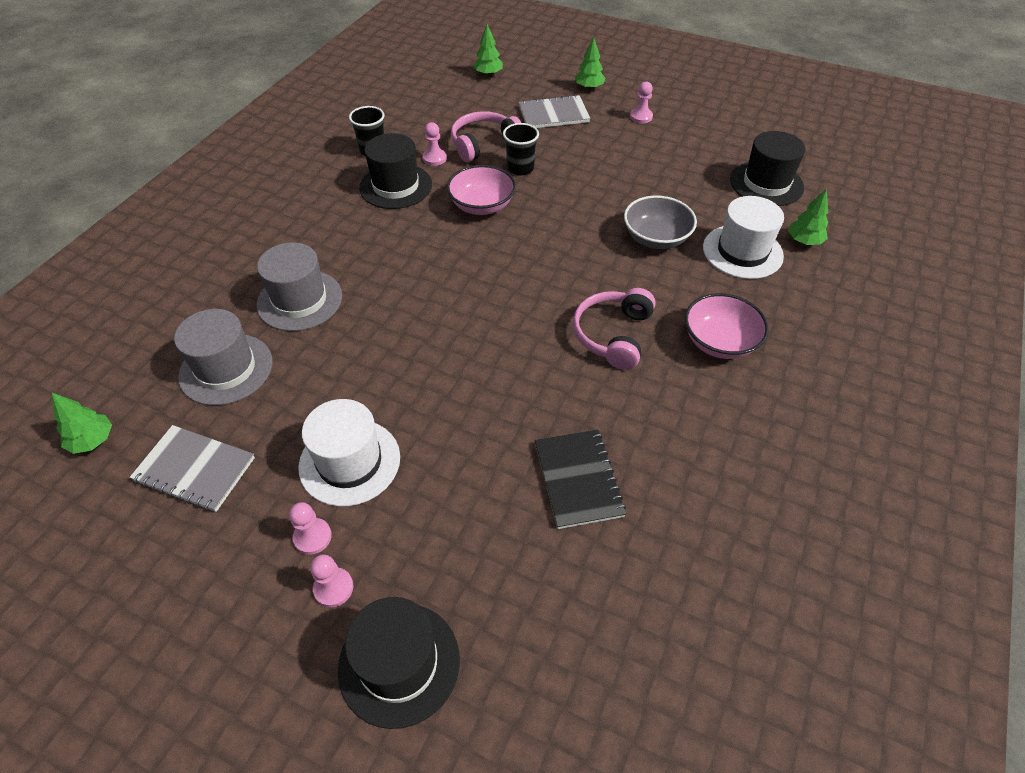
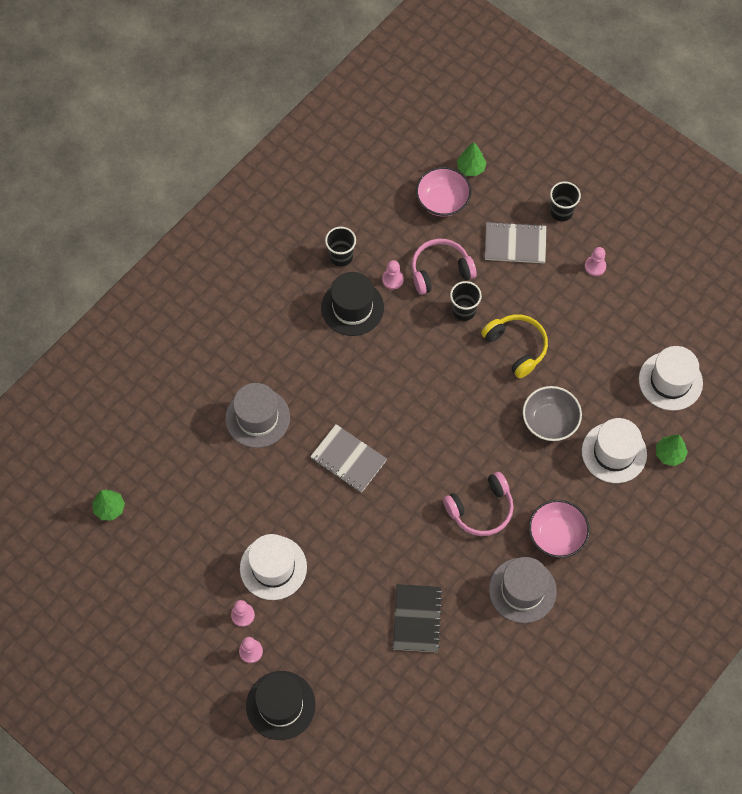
camera: 15 degrees right, 15 degrees up
(195, 469) = (174, 548): grey notebook -> grey notebook (348, 459)
(226, 369) = (199, 470): grey hat -> grey hat (522, 590)
(482, 205) = (419, 349): pink bowl -> pink bowl (442, 200)
(589, 87) = (561, 212): green tree -> black cup
(589, 186) = (516, 347): none -> yellow headphones
(613, 335) = (481, 509): pink headphones -> pink headphones turned 150 degrees counterclockwise
(766, 183) = (670, 381): black hat -> white hat

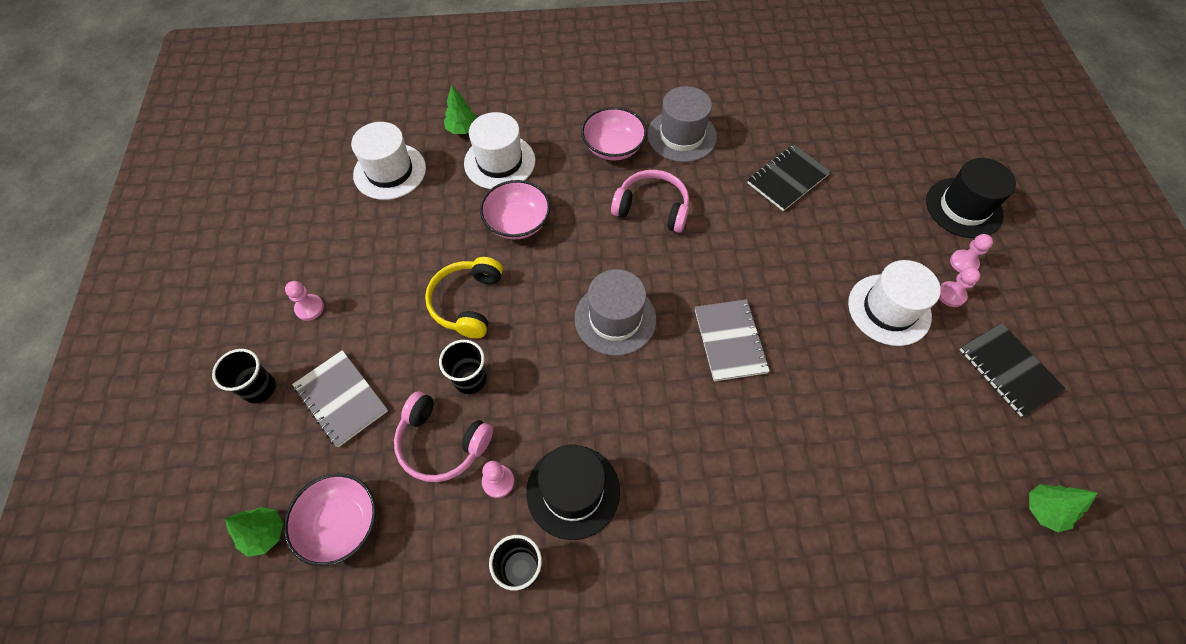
camera: 135 degrees left, 5 degrees down
(175, 586) = (1008, 370): none -> black notebook
(257, 417) = (790, 463): grey hat -> grey hat (615, 318)
(550, 421) = (517, 222): grey bowl -> pink bowl

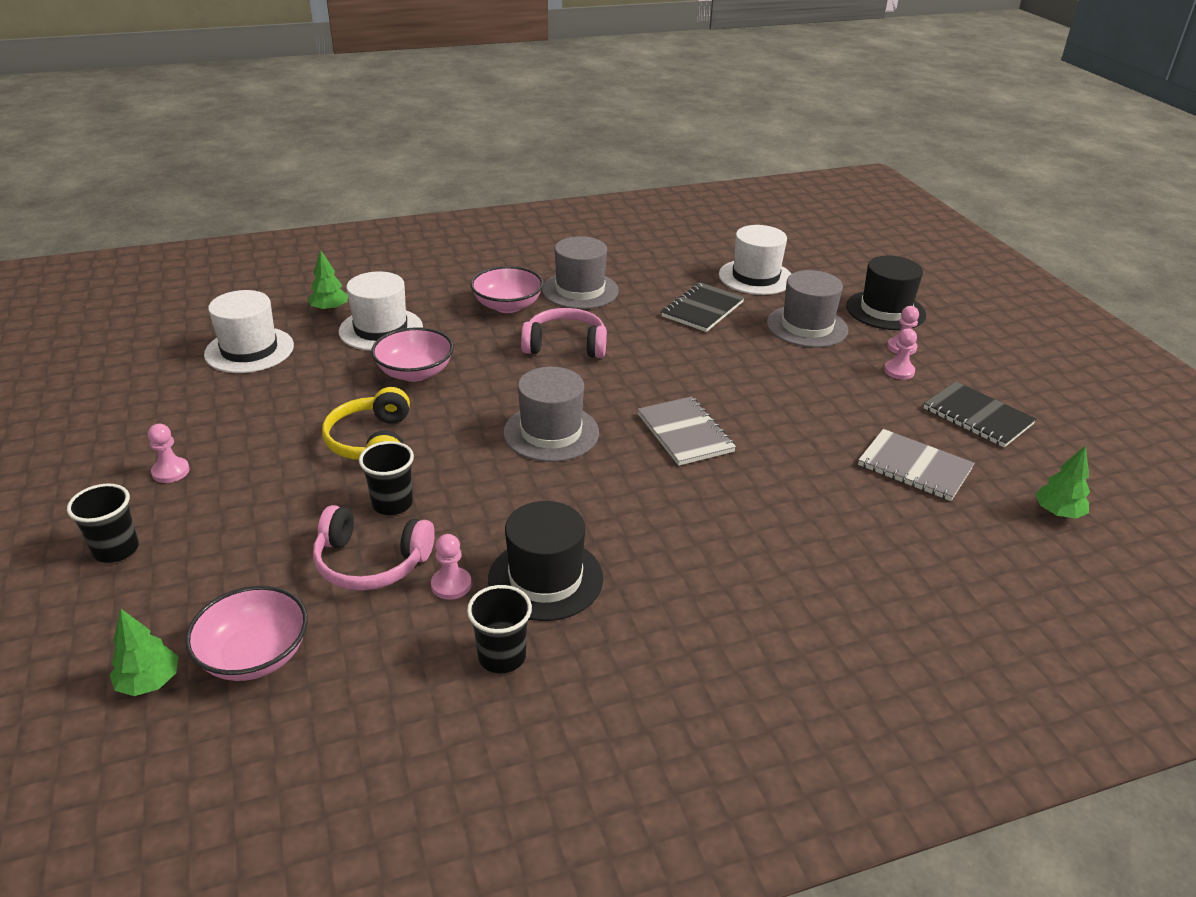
camera: 15 degrees left, 25 degrees down
(341, 399) = (230, 543): grey notebook -> grey notebook (914, 467)
(880, 218) = (807, 326): none -> grey hat
(889, 309) = (842, 389): white hat -> white hat (755, 277)

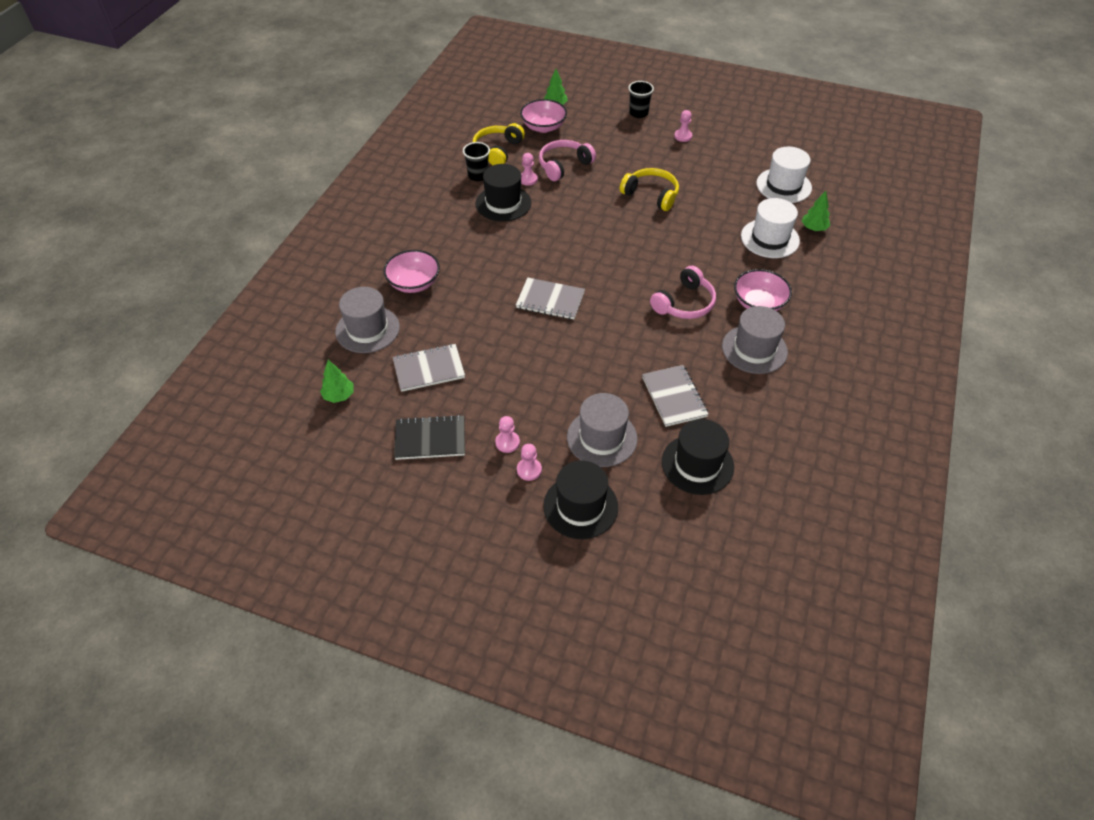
camera: 130 degrees right, 15 degrees up
(392, 504) = (596, 184): black cup -> none
(396, 676) = (497, 151): none -> yellow headphones
(415, 372) = (706, 232): pink bowl -> pink bowl (414, 283)
(551, 432) = (600, 253): grey hat -> grey hat (367, 329)
(702, 309) = (674, 397): black notebook -> grey notebook
(755, 277) = (697, 464): white hat -> black hat

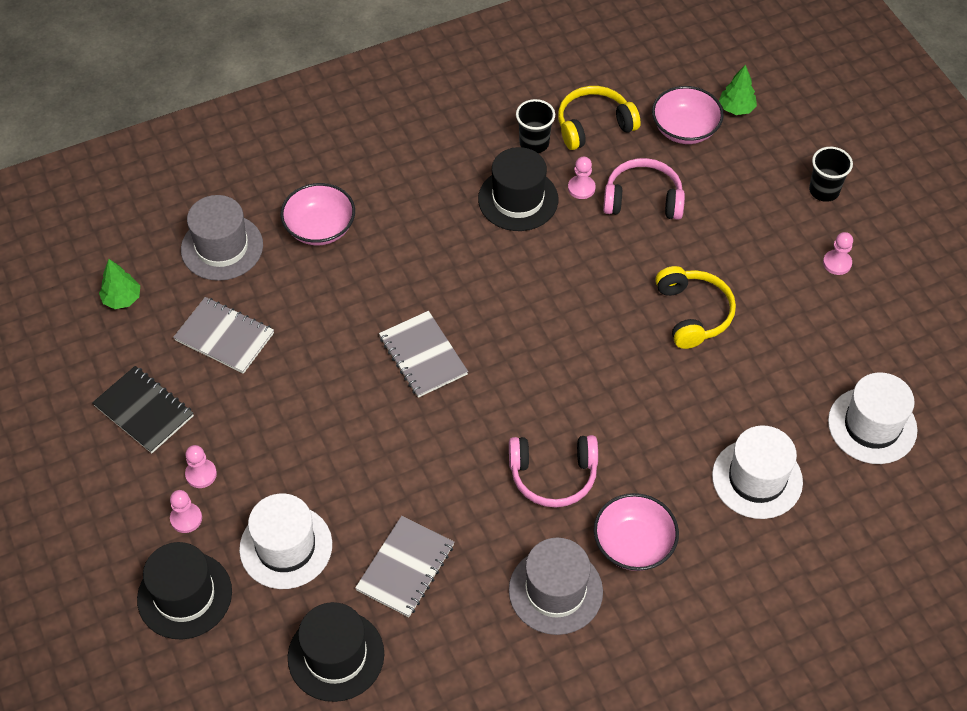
camera: 45 degrees right, 5 degrees up
(602, 438) = (286, 547): grey hat -> white hat
(813, 228) = (829, 509): green tree -> none

